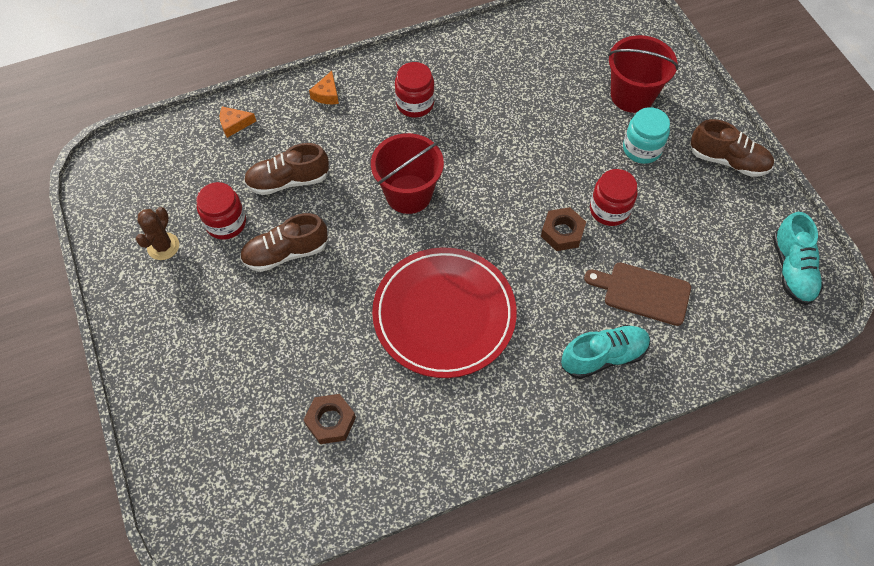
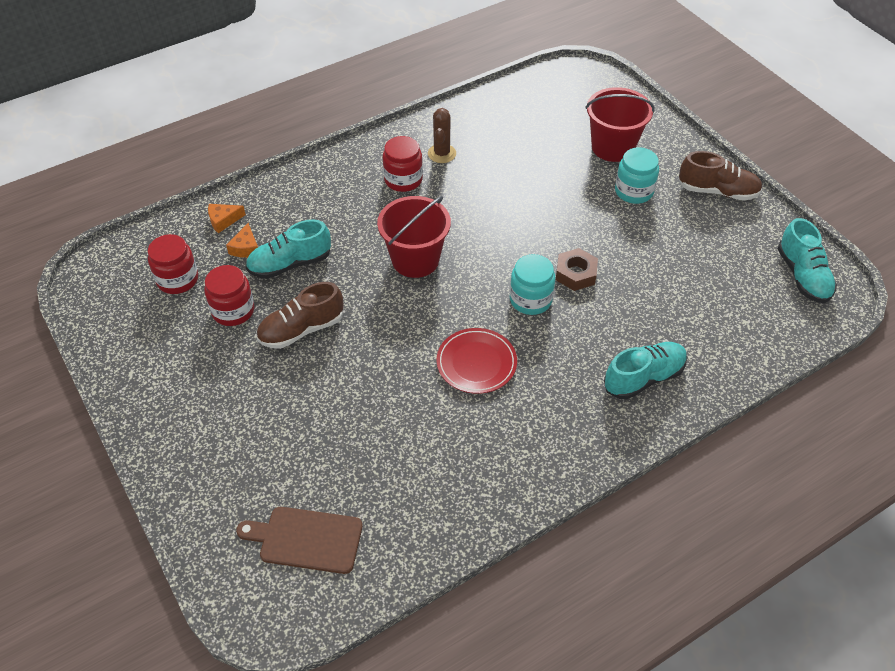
camera: 10 degrees left, 10 degrees down
(163, 246) = (171, 341): brown cactus -> brown cactus (442, 154)
(288, 181) = (290, 264): brown shoe -> turquoise shoe
(327, 94) = (313, 182): orange cheese -> orange cheese (245, 248)
(330, 421) = (382, 479): brown nut -> none
(444, 314) = (476, 363): red plate -> red plate, size x0.55
(511, 254) = (530, 300): none -> turquoise jar
(609, 210) = (616, 248): red jar -> red jar (177, 279)
(643, 293) = (667, 316): brown cutting board -> brown cutting board (306, 539)

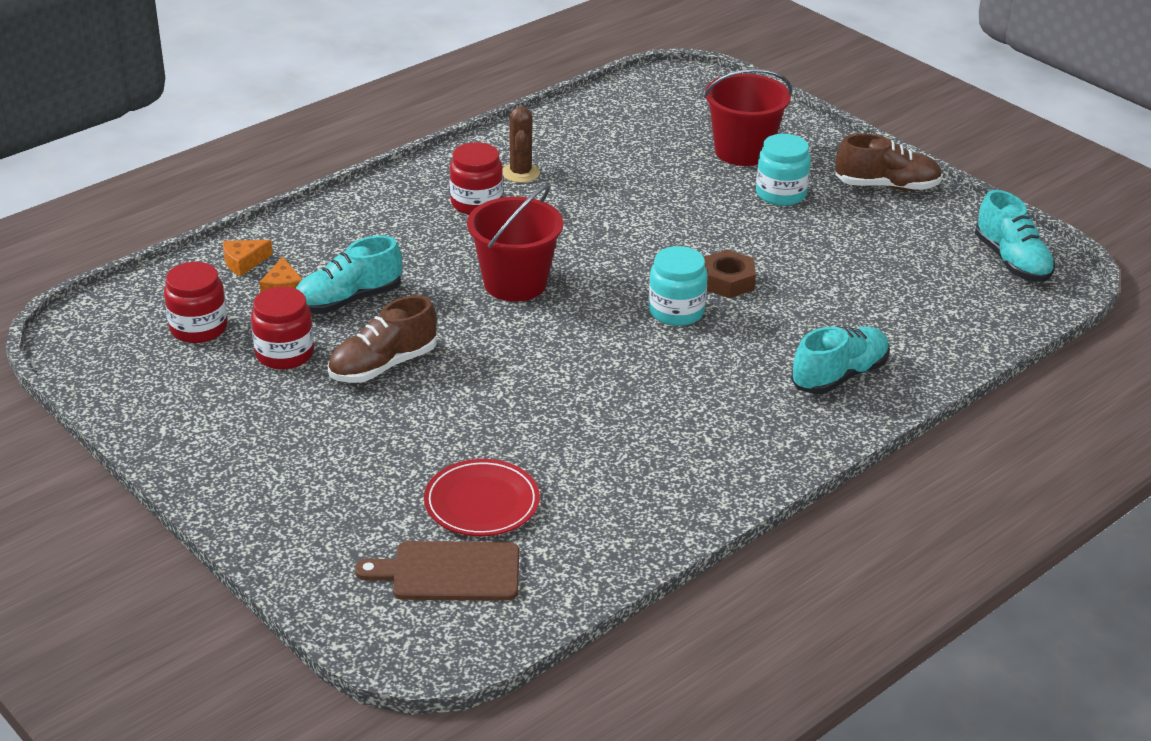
camera: 10 degrees left, 15 degrees down
(476, 363) = (623, 379): red plate -> red plate (481, 502)

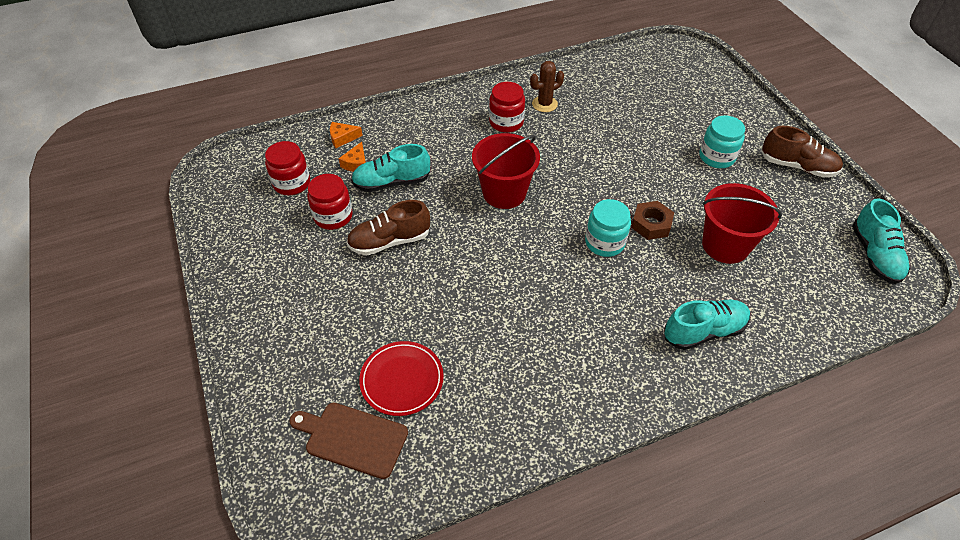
camera: 20 degrees right, 15 degrees up
(520, 173) = (544, 104): brown cactus -> brown cactus turned 45 degrees clockwise
(742, 151) = (702, 116): red bucket -> red bucket (725, 245)

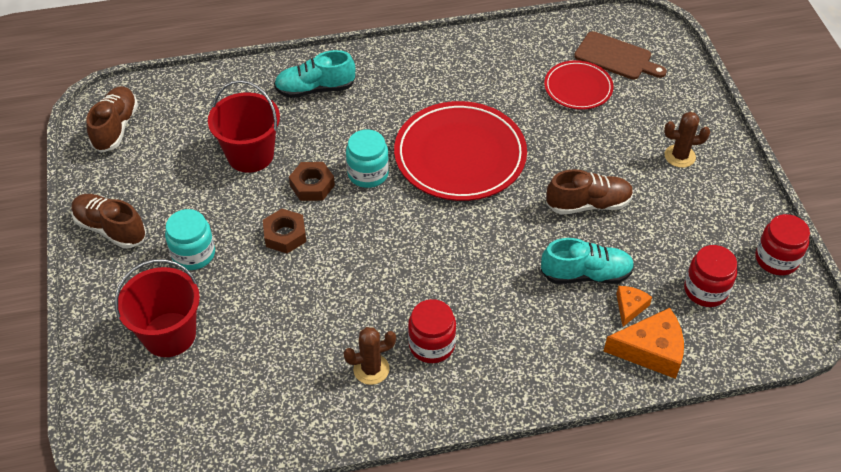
camera: 170 degrees left, 0 degrees up
(292, 305) = (679, 156): none -> brown cactus
(333, 216) = (651, 240): red jar -> red jar (776, 259)
(342, 138) = (651, 350): orange cheese -> orange cheese, size x1.82
(504, 193) = (457, 242): red bucket -> red bucket (169, 334)
(521, 274) = (460, 155): none -> red plate
(652, 180) = (285, 235): none -> brown nut
(874, 255) = (116, 127): turquoise shoe -> brown shoe

